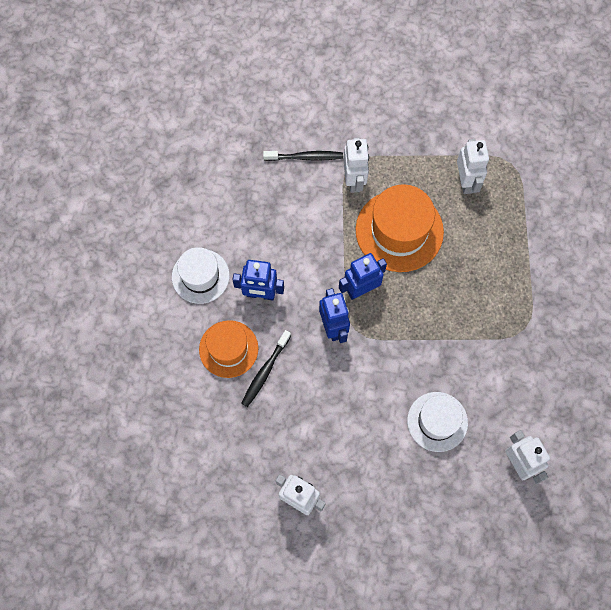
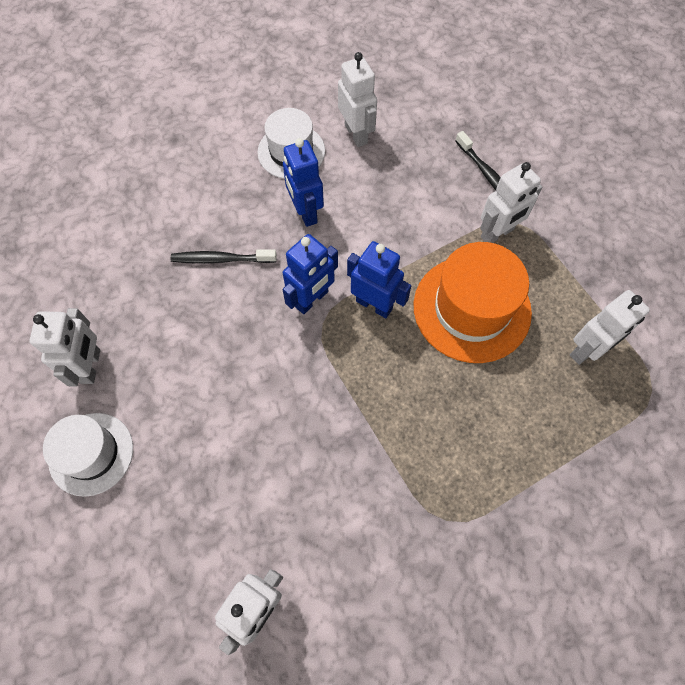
camera: 60 degrees right, 5 degrees down
(213, 222) = (356, 134): none -> white robot
(228, 349) = (227, 214): orange hat -> none
(437, 421) = (261, 472): white hat -> white hat (91, 453)

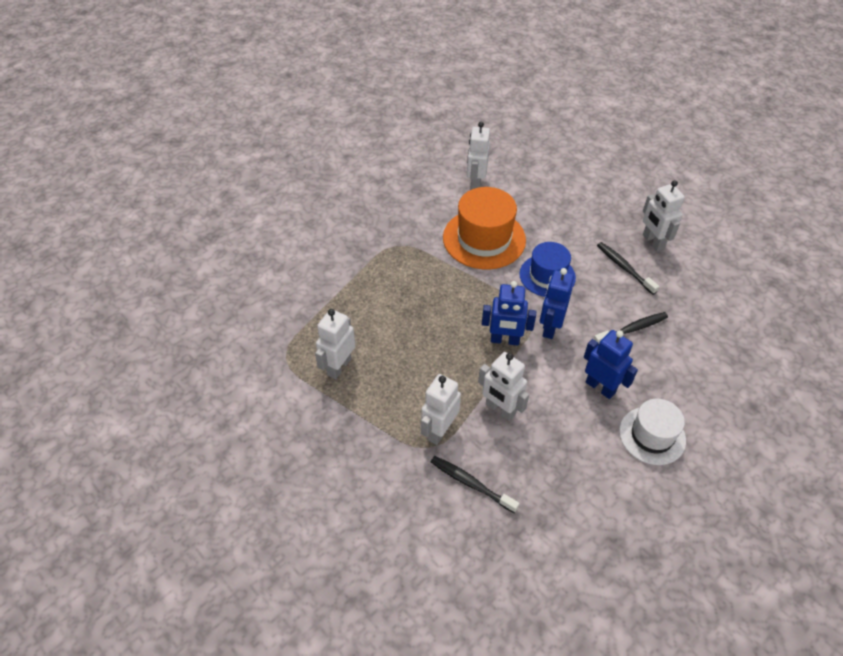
camera: 155 degrees right, 15 degrees down
(91, 453) = (611, 207): white hat -> none
(161, 342) = (624, 268): none -> black toothbrush
(266, 372) = (547, 276): none -> blue hat
(356, 134) = (610, 477): white robot -> white robot (500, 409)
(472, 308) = (433, 364): orange hat -> orange hat (484, 239)

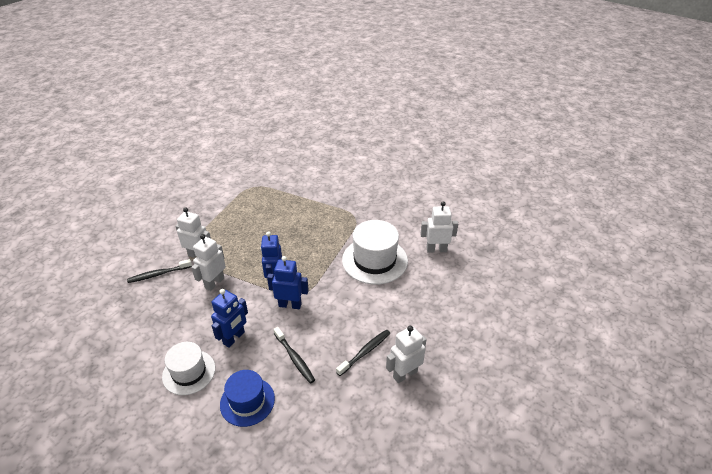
camera: 80 degrees right, 10 degrees down
(339, 367) = (246, 207): white robot -> none
(471, 484) = (158, 274): black toothbrush -> black toothbrush turned 135 degrees counterclockwise
(484, 239) = (374, 260): orange hat -> white hat
(547, 276) = (344, 300): blue hat -> blue hat (247, 401)

